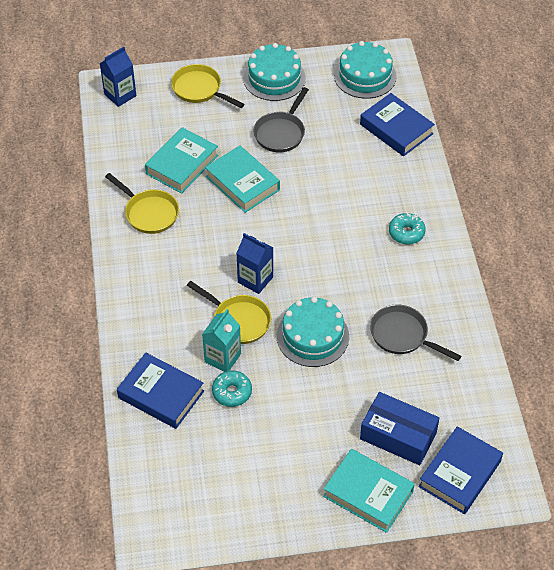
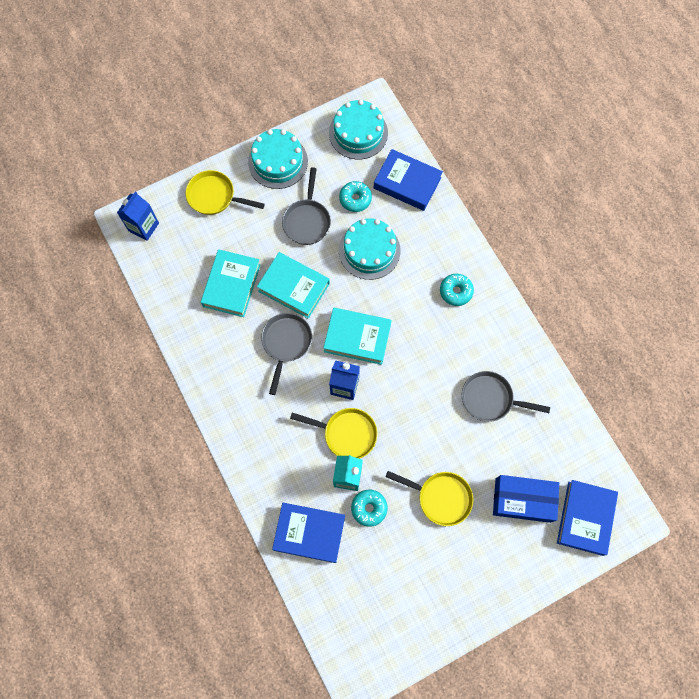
camera: 20 degrees left, 20 degrees up
(149, 213) = (223, 348): yellow pan -> yellow pan (440, 497)
(213, 227) = (286, 343): none -> grey pan
(312, 336) = (415, 426): turquoise cake -> turquoise cake (369, 250)
(337, 128) = (355, 199): none -> turquoise donut
(368, 494) = (519, 565): turquoise book -> turquoise book (357, 338)

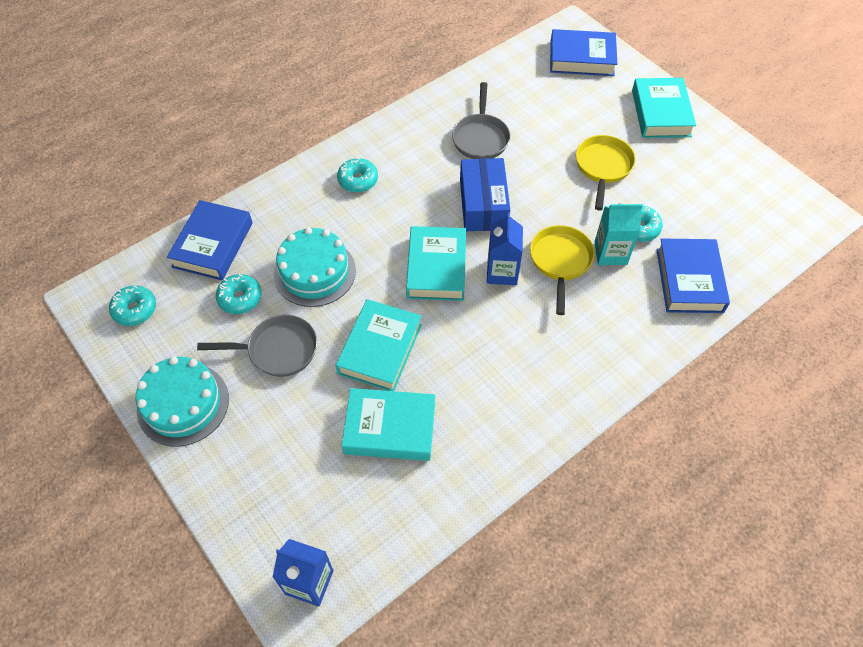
camera: 100 degrees left, 15 degrees down
(215, 196) = (246, 482): yellow pan -> none
(286, 343) = (462, 344): grey pan -> none
(358, 133) = (135, 310): turquoise cake -> turquoise donut
(500, 573) = (661, 113): none -> turquoise book
(522, 500) = (581, 103): blue box -> blue box (483, 204)

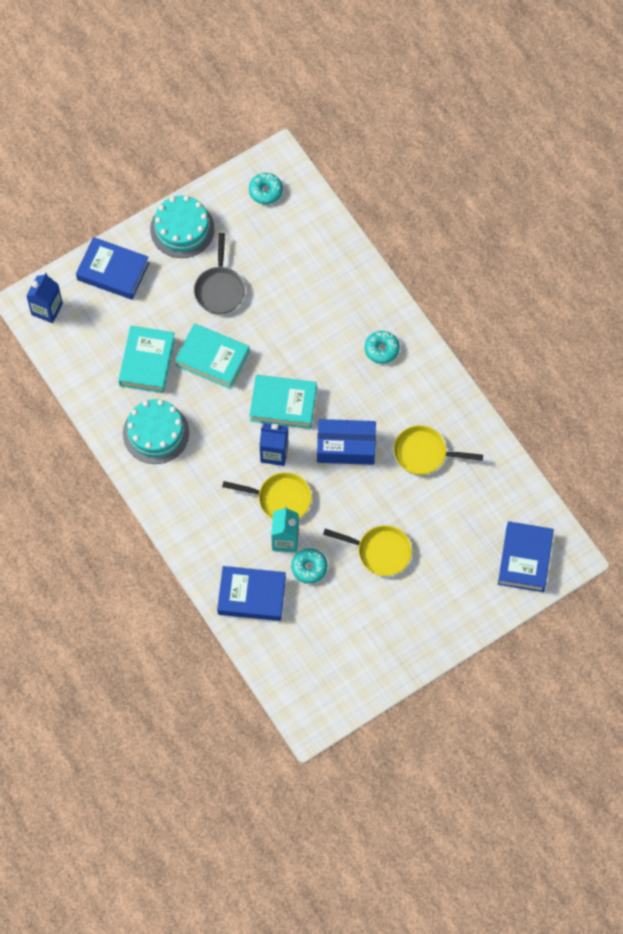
camera: 95 degrees right, 10 degrees up
(213, 245) = (322, 241): blue book -> blue book (113, 271)
(240, 298) = (268, 262): turquoise donut -> none
(314, 272) = (288, 315): turquoise cake -> turquoise cake (156, 433)
(480, 137) = (424, 453): grey pan -> yellow pan
(661, 113) = (444, 617): turquoise book -> none

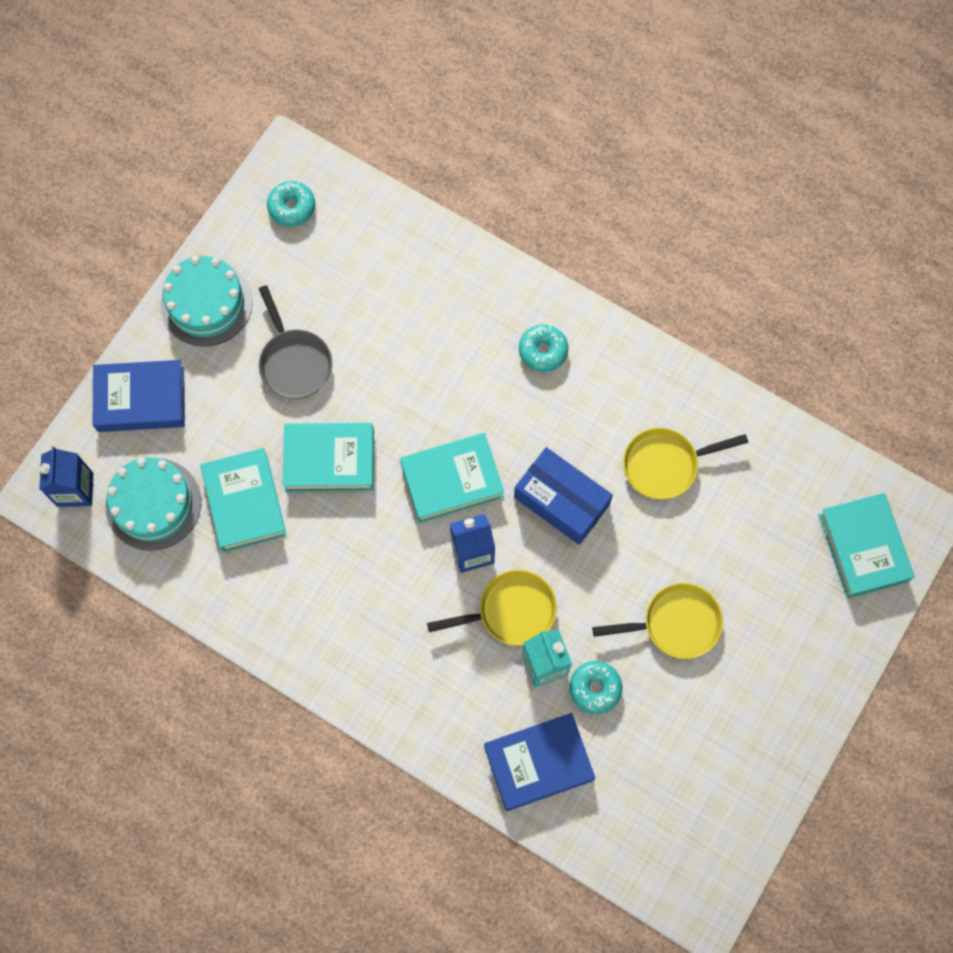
camera: 25 degrees left, 5 degrees up
(156, 433) = (302, 595): turquoise cake -> turquoise cake (153, 504)
(346, 447) = (561, 501): blue box -> blue box turned 60 degrees clockwise
(525, 559) = (863, 548): blue book -> turquoise book

